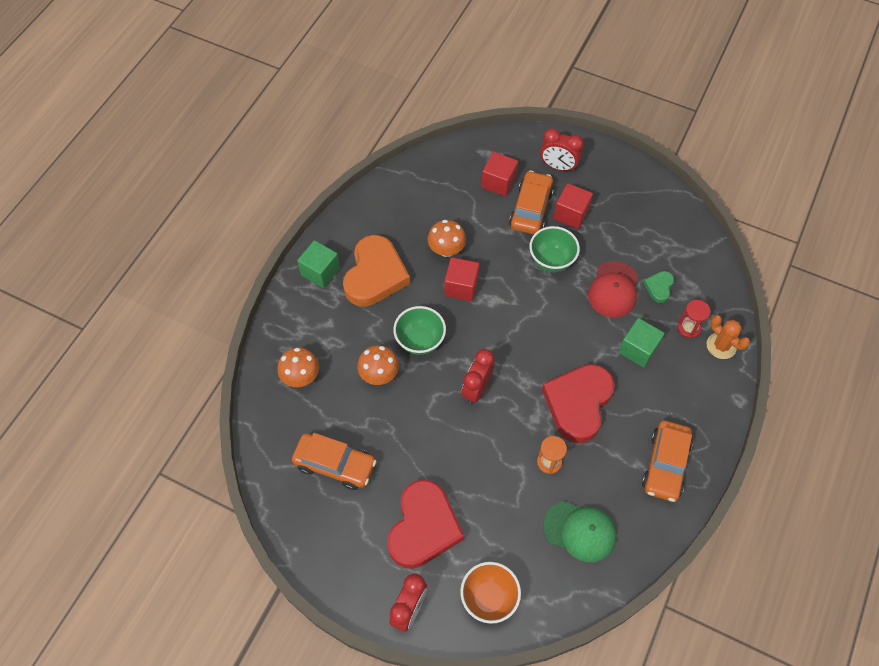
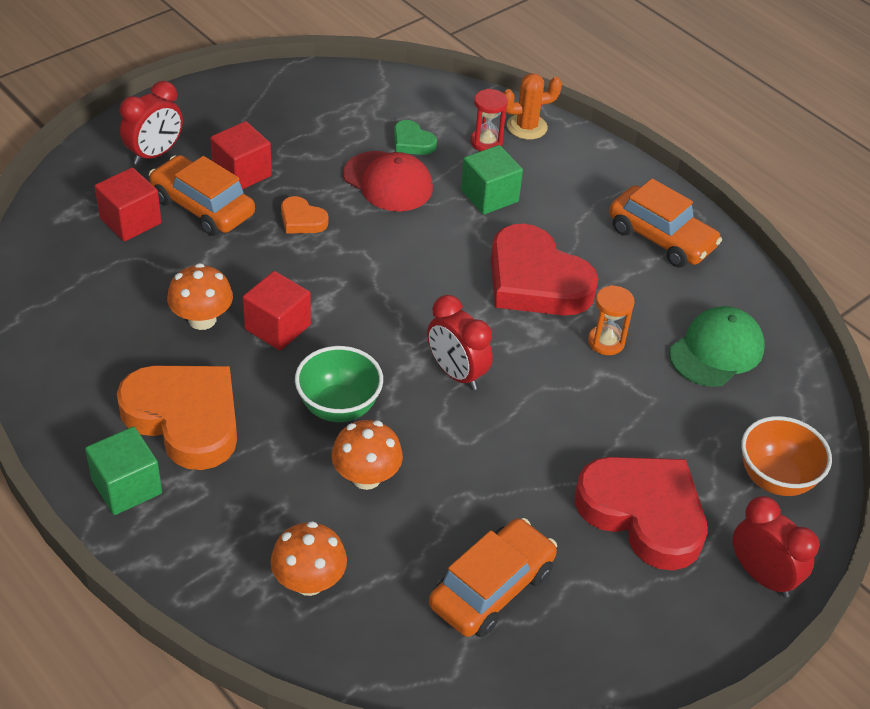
camera: 70 degrees left, 15 degrees down
(551, 260) = (302, 220): green bowl -> orange heart

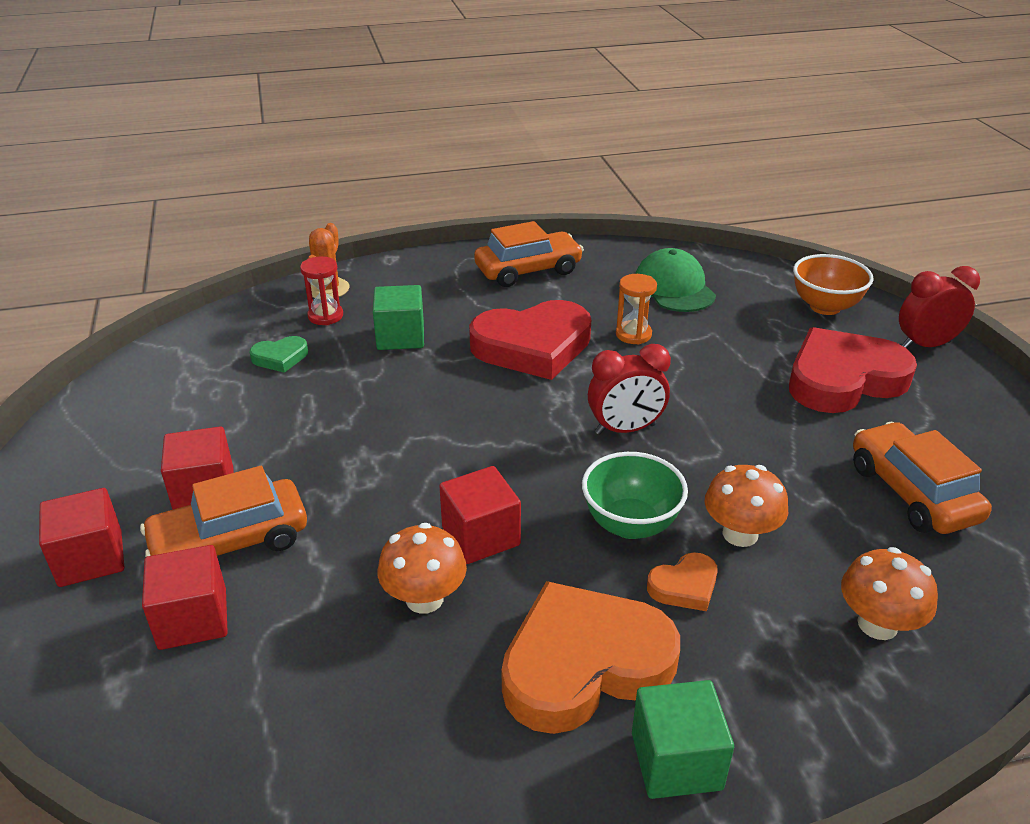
camera: 60 degrees left, 10 degrees down
(155, 154) = (91, 558): red clock -> red cube
(302, 220) = (325, 467): orange heart -> orange heart (684, 586)
(388, 182) = (323, 390): red cap -> none

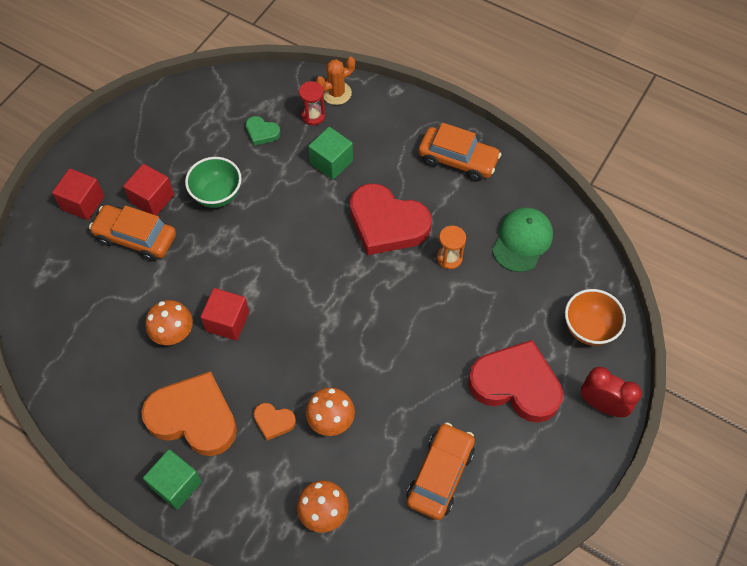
camera: 45 degrees right, 25 degrees up
(193, 619) = (89, 267): red cube -> none
(625, 429) = (360, 317): red clock -> none
(630, 524) = (293, 372): green bowl -> green bowl (217, 195)

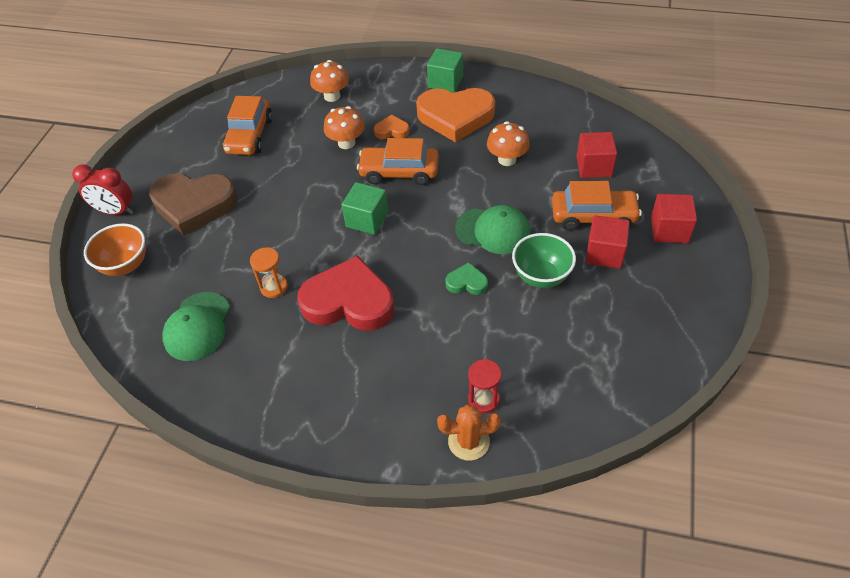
camera: 165 degrees right, 10 degrees down
(227, 321) = (465, 179): red cube -> red cube (594, 167)
(232, 252) = (493, 231): none -> green cap
(262, 132) = (534, 358): green heart -> green heart (467, 282)
(331, 162) = (435, 348): green cube -> green cube (367, 220)
(336, 93) = (468, 441): orange cactus -> orange cactus turned 45 degrees clockwise
(458, 160) = (285, 397): orange car -> orange car (399, 172)
(516, 384) = (194, 205): red heart -> brown heart

